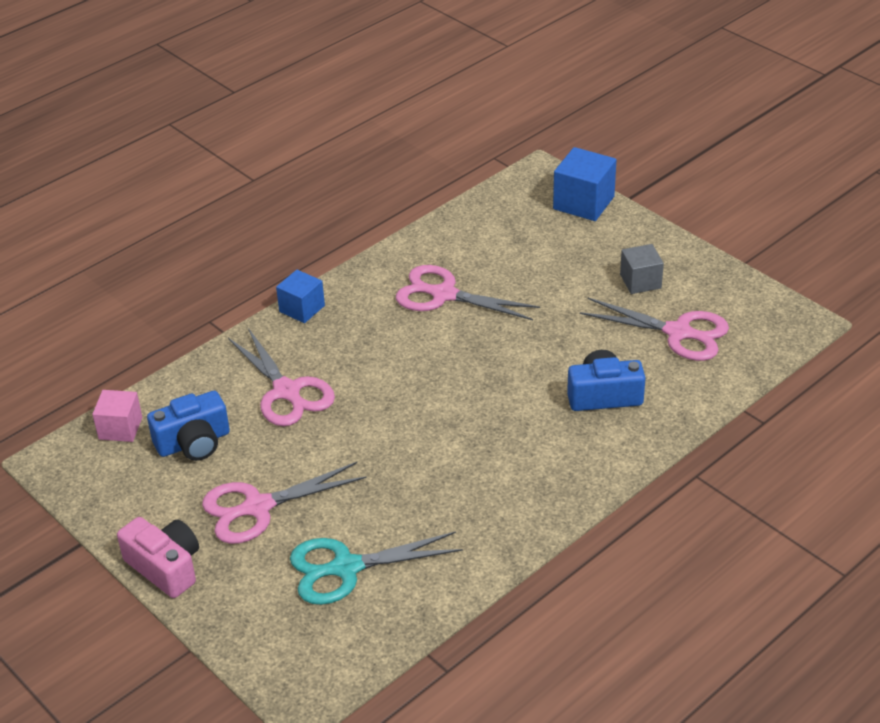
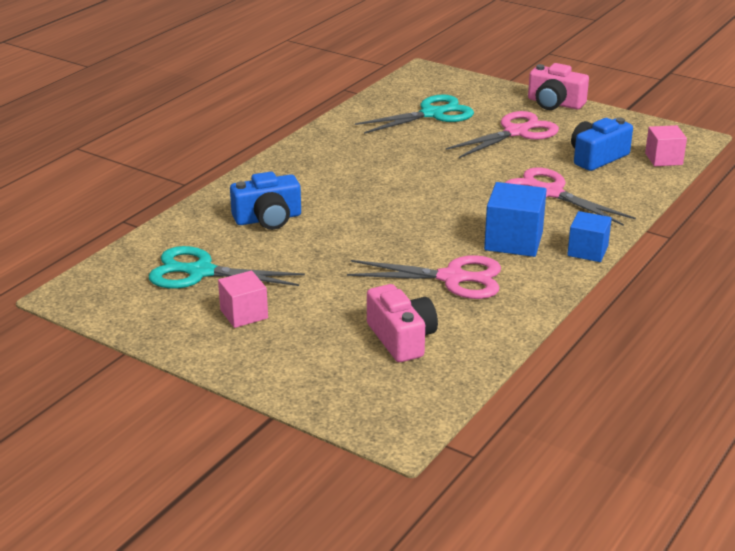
camera: 165 degrees right, 10 degrees down
(512, 242) = (401, 338): none -> pink camera
(583, 203) = (328, 397): blue cube -> blue cube (513, 241)
(640, 281) = (244, 314): grey cube -> pink cube
(678, 332) = (200, 272): pink scissors -> turquoise scissors

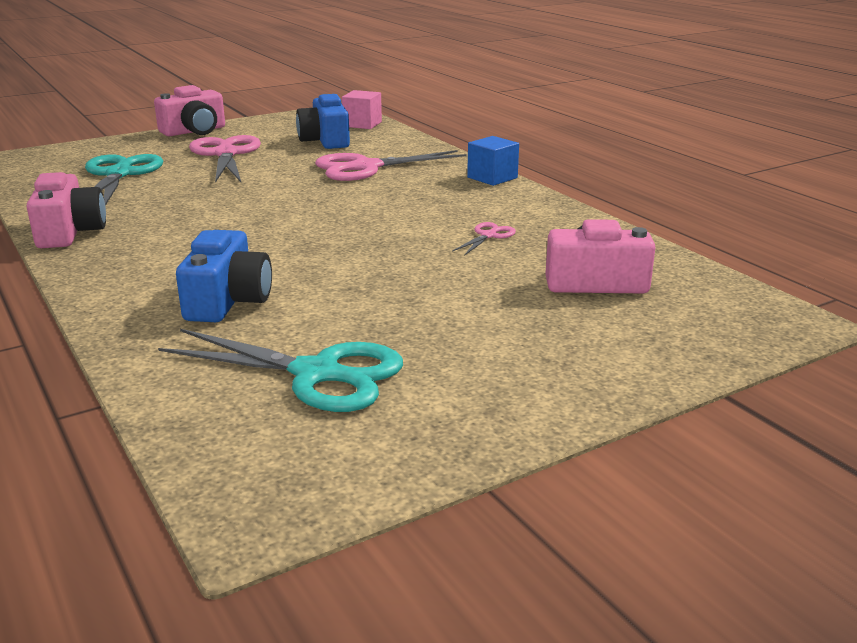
camera: 65 degrees left, 5 degrees down
(200, 272) = (316, 374): turquoise scissors -> turquoise scissors turned 105 degrees counterclockwise
(244, 314) = (464, 363): pink cube -> none
(322, 138) = (69, 232): none -> pink camera
(452, 278) = (488, 235): pink scissors -> pink scissors, size x0.46
(513, 241) = (442, 198): blue cube -> none

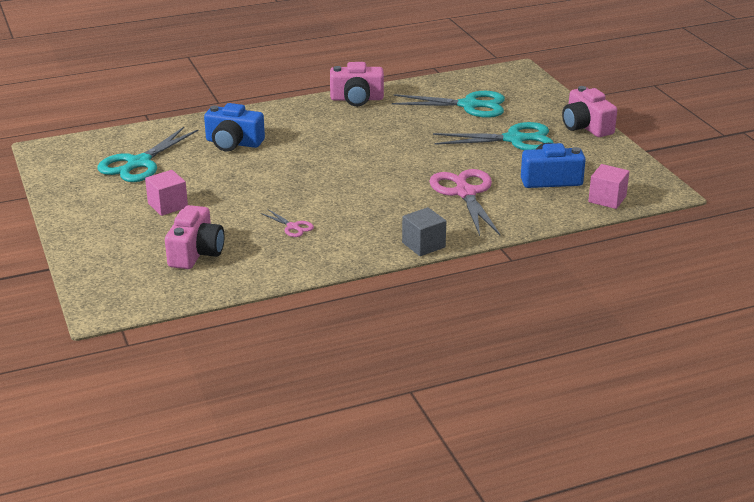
camera: 100 degrees right, 5 degrees up
(226, 154) = (514, 139): pink scissors -> turquoise scissors
(469, 322) = (168, 205): none -> pink cube
(492, 177) = (423, 245): blue cube -> grey cube

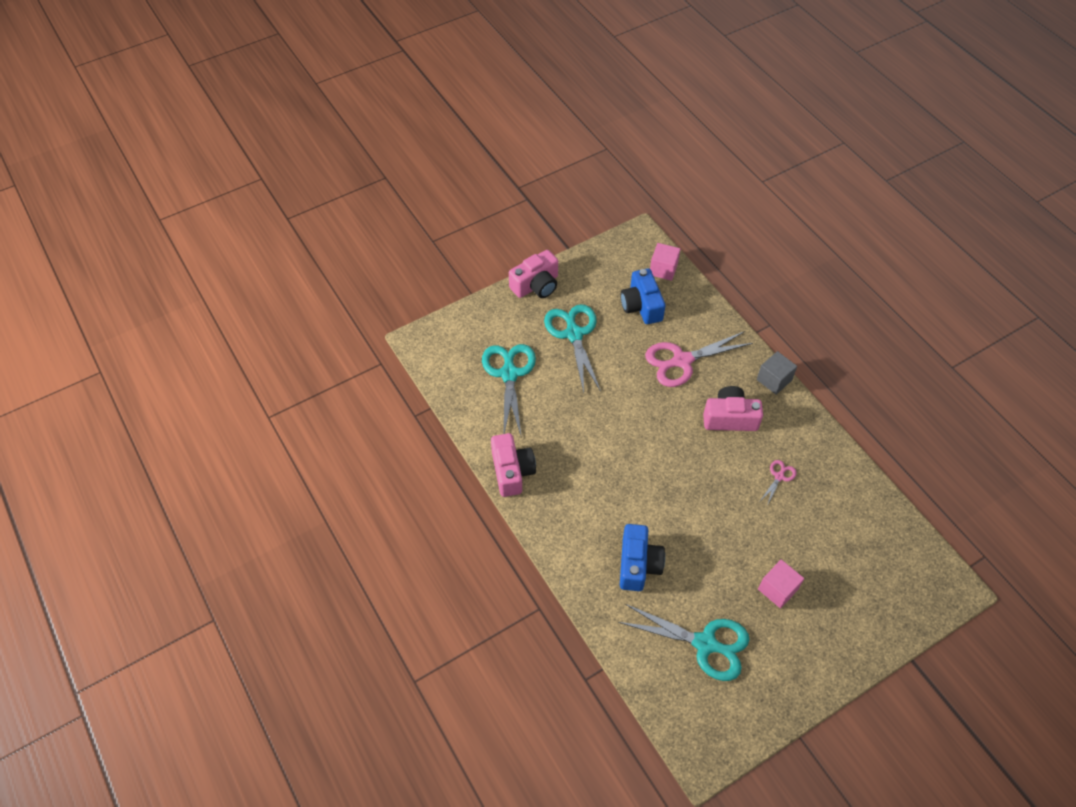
camera: 100 degrees left, 25 degrees up
(196, 253) = (847, 541): pink camera -> pink camera (730, 418)

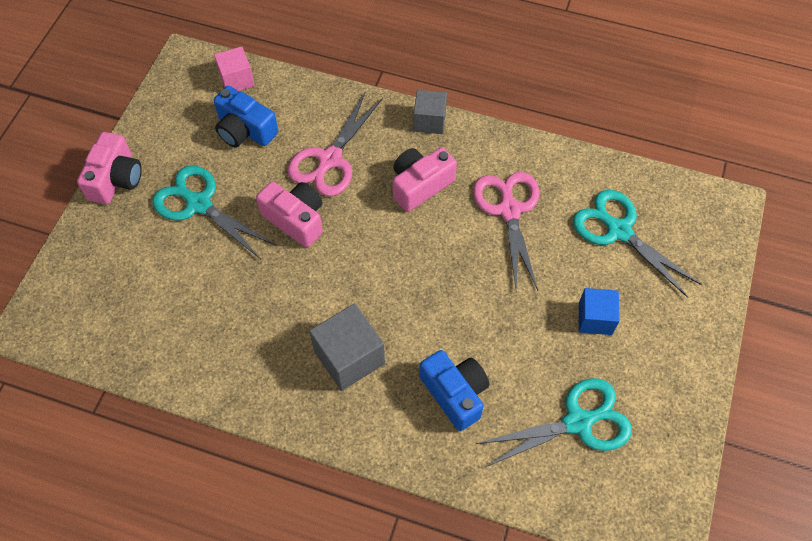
camera: 40 degrees left, 5 degrees up
(509, 374) = (164, 293): turquoise scissors -> turquoise scissors (619, 231)
(512, 471) = (252, 394): pink camera -> pink camera (295, 219)
(589, 493) = (349, 357): none -> grey cube
(777, 589) = (595, 318): pink cube -> blue cube
(779, 477) = (509, 210): pink scissors -> pink scissors, size x2.16

